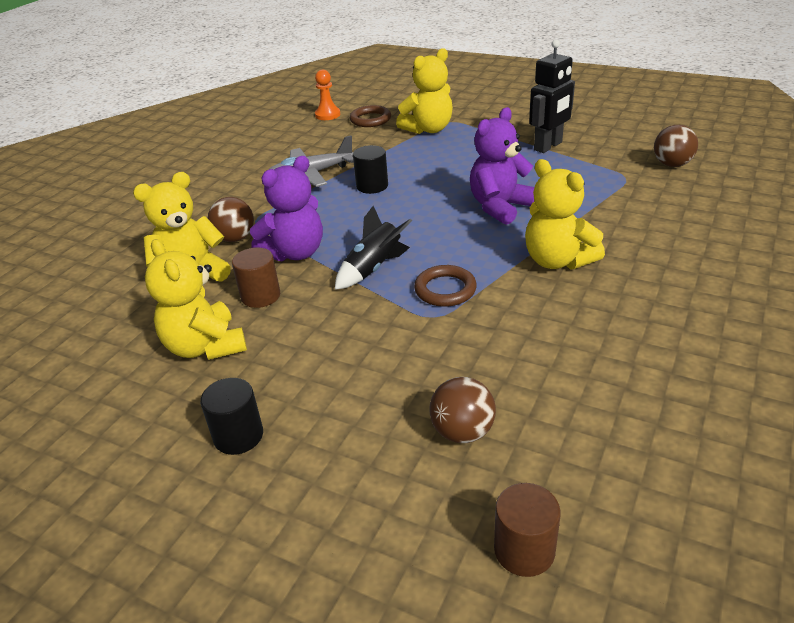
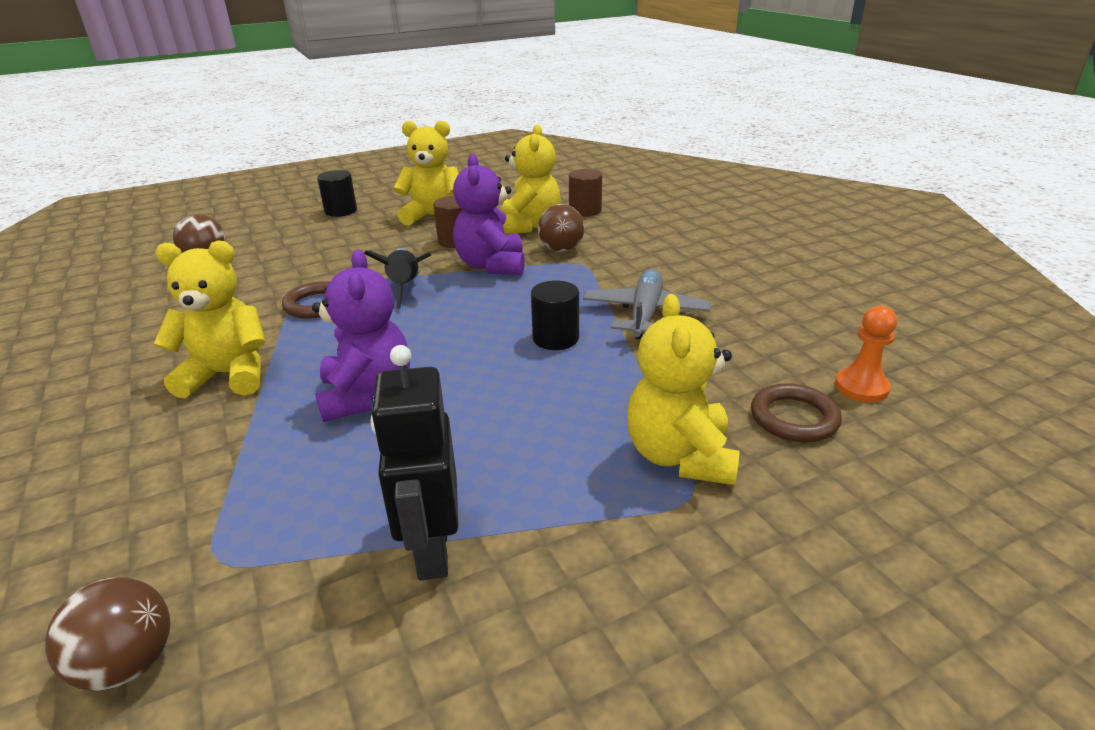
camera: 125 degrees right, 5 degrees down
(524, 550) = (128, 248): brown cylinder -> brown cylinder (585, 211)

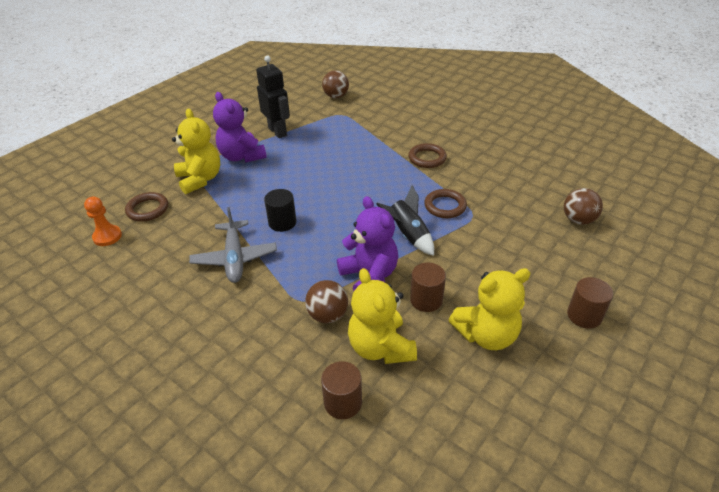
camera: 155 degrees right, 10 degrees up
(228, 375) = (427, 158): yellow teddy bear -> brown ring
(341, 211) = (584, 315): black cylinder -> brown cylinder
(367, 396) = (352, 167): purple teddy bear -> purple teddy bear (242, 156)

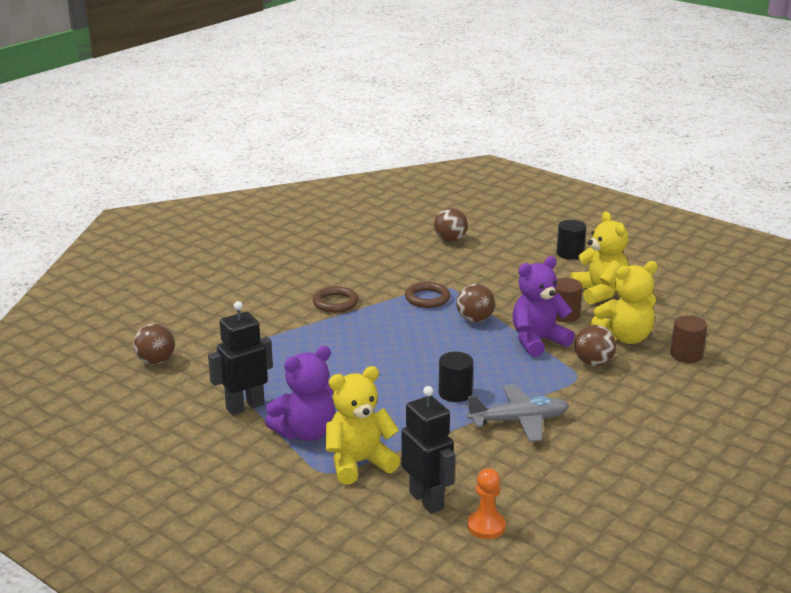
camera: 90 degrees left, 15 degrees down
(147, 209) = (427, 500): brown ring -> black robot
(408, 235) = (475, 319): black rocket -> brown ball
(584, 315) = (570, 253): brown cylinder -> black cylinder

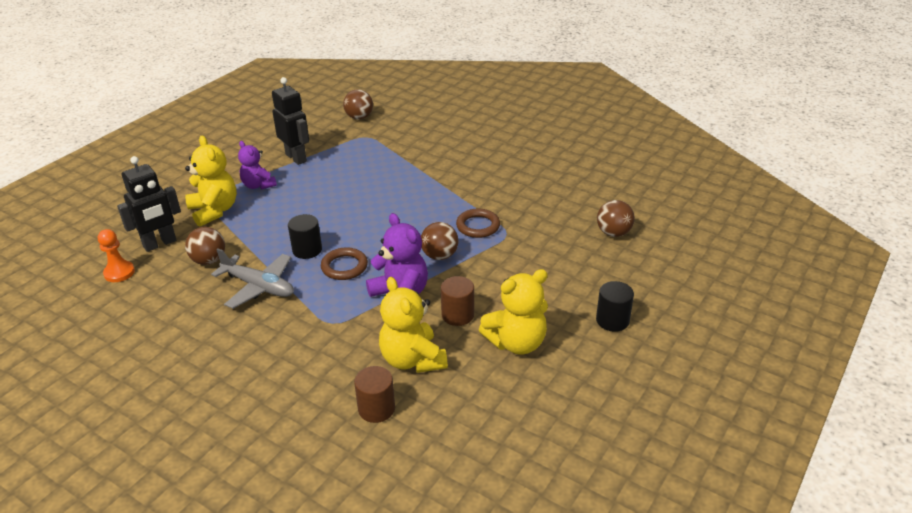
camera: 85 degrees right, 10 degrees up
(306, 432) = (258, 185): purple teddy bear -> purple teddy bear, size x0.67
(335, 303) = (459, 179): brown ring -> brown ring (344, 267)
(519, 421) = (259, 287): grey plane -> grey plane turned 45 degrees counterclockwise
(593, 363) = (359, 334): brown ball -> brown ball (209, 260)

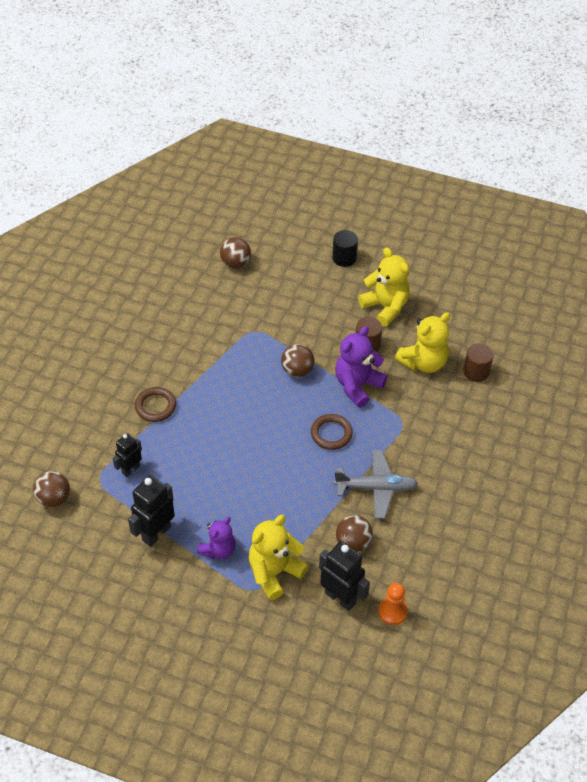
camera: 105 degrees left, 15 degrees up
(259, 287) = (376, 488): grey plane -> grey plane turned 75 degrees clockwise
(307, 250) = (316, 469): black cylinder -> none
(367, 151) = (130, 469): none -> black robot
(478, 226) = (247, 352): brown ring -> brown ring (155, 406)

